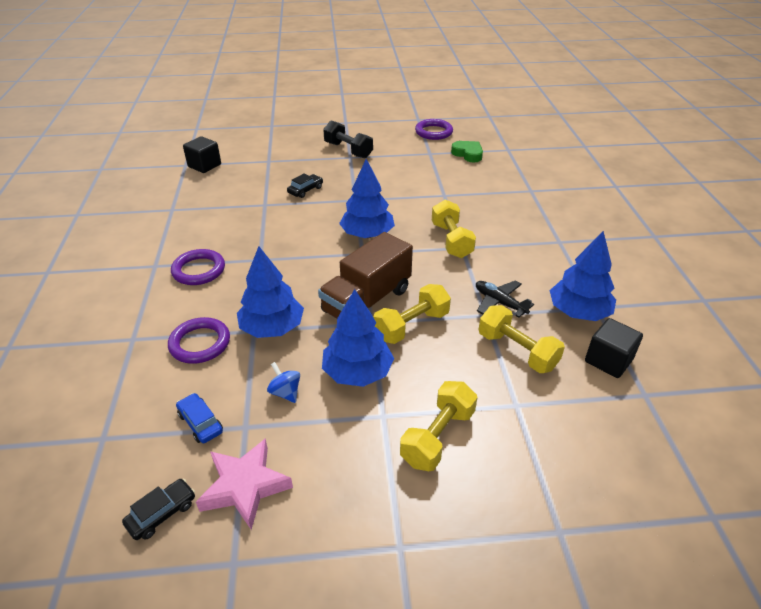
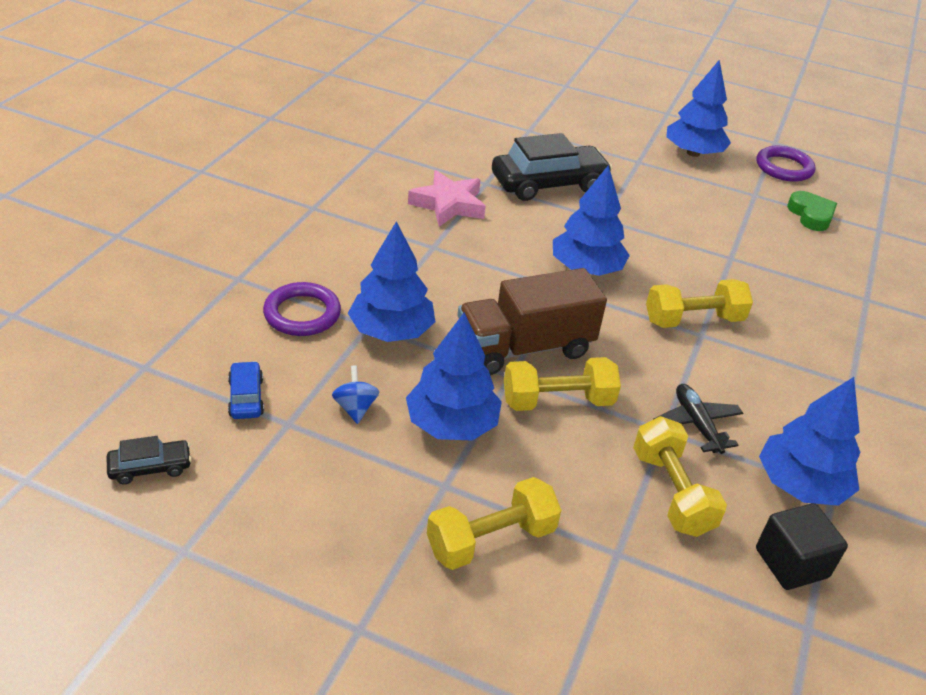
camera: 25 degrees right, 0 degrees up
(199, 270) = (356, 232): purple ring -> none
(204, 165) = (447, 109): black cube -> none
(245, 486) = (245, 483): pink star -> pink star (448, 204)
(305, 190) = (548, 184): black car -> black car, size x2.15
(348, 150) = (643, 152): black dumbbell -> none
(377, 141) = (693, 153): none -> blue tree
(451, 240) = (693, 320): yellow dumbbell -> yellow dumbbell turned 60 degrees clockwise

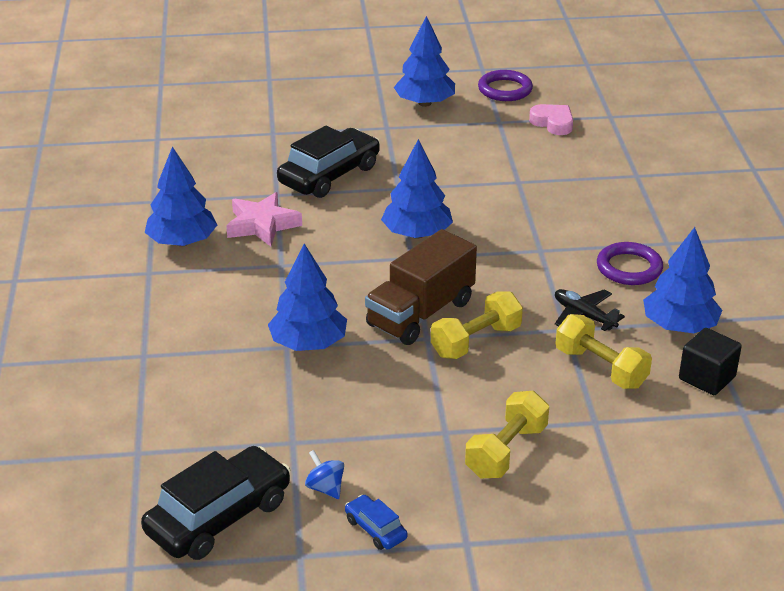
camera: 25 degrees left, 5 degrees down
(150, 467) = (219, 517): black car -> black car, size x2.15
(246, 397) = (242, 438): blue car -> blue car (375, 529)
(302, 314) = (225, 360): purple ring -> purple ring (629, 268)
(355, 408) = (333, 410): blue spinning top -> blue spinning top (325, 488)
(452, 424) = (414, 390): blue tree -> blue tree (182, 242)
(693, 320) = (526, 241): yellow dumbbell -> none
(811, 215) = (553, 123): green heart -> pink heart

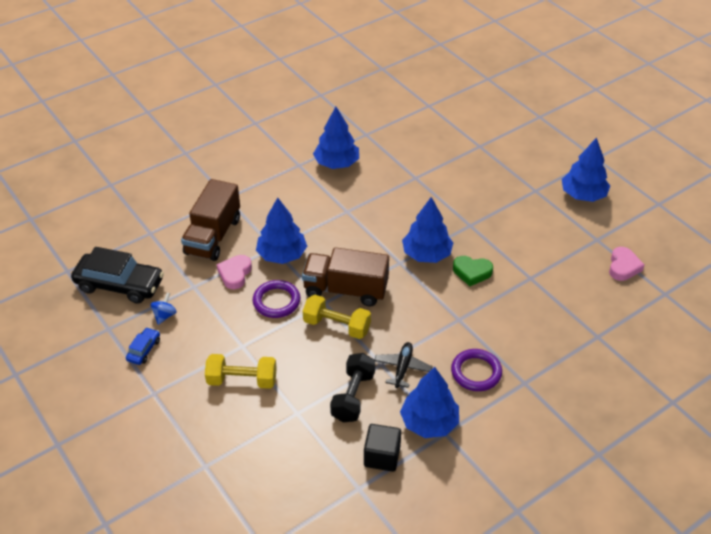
camera: 60 degrees right, 10 degrees up
(209, 392) = (213, 236): none -> brown truck
(262, 225) = (379, 186): pink star -> none
(305, 396) = (235, 274): none -> pink heart
(329, 175) = (456, 189): black car -> none
(475, 215) = (472, 272): none -> green heart
(505, 89) = (642, 226): purple ring -> purple ring (276, 301)
(600, 368) = (353, 396): yellow dumbbell -> black dumbbell

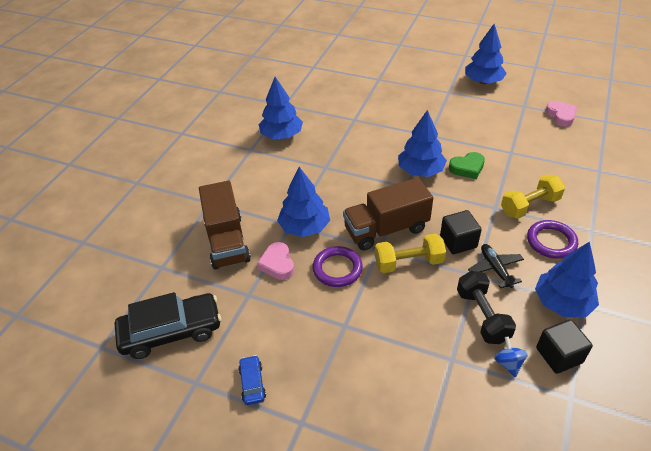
camera: 30 degrees left, 0 degrees up
(164, 315) = (244, 337): blue spinning top -> blue spinning top (508, 363)
(242, 380) = (374, 358): yellow dumbbell -> yellow dumbbell (529, 206)
(395, 331) = (458, 242): none -> black cube

